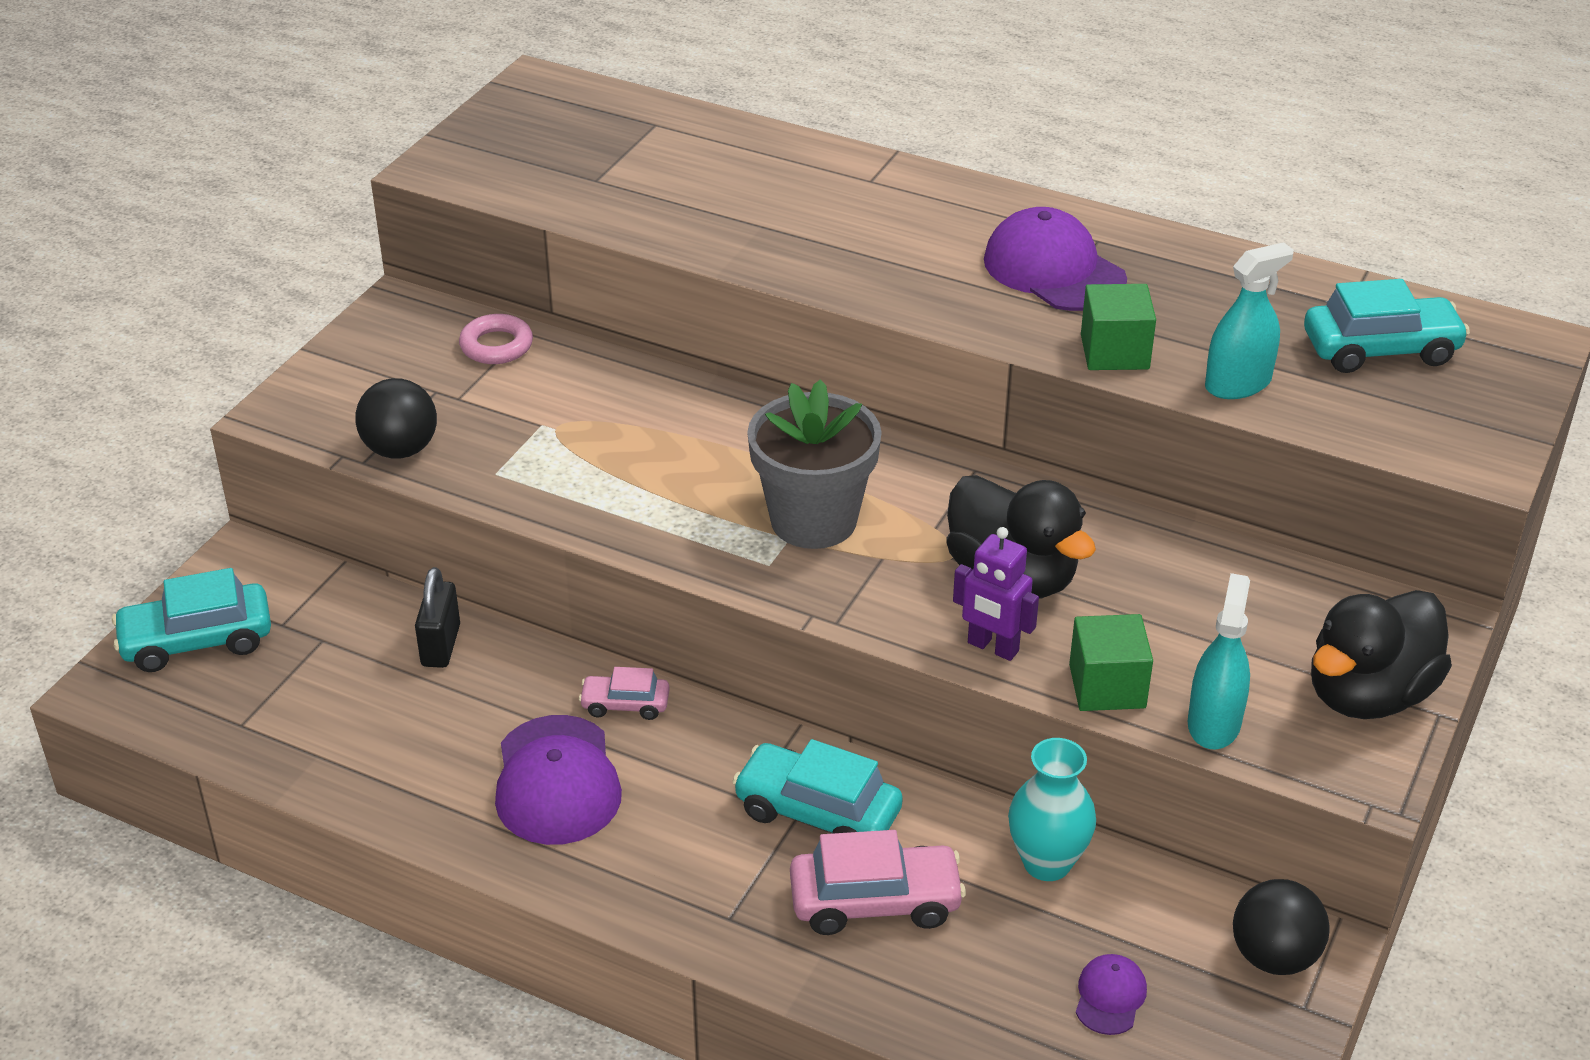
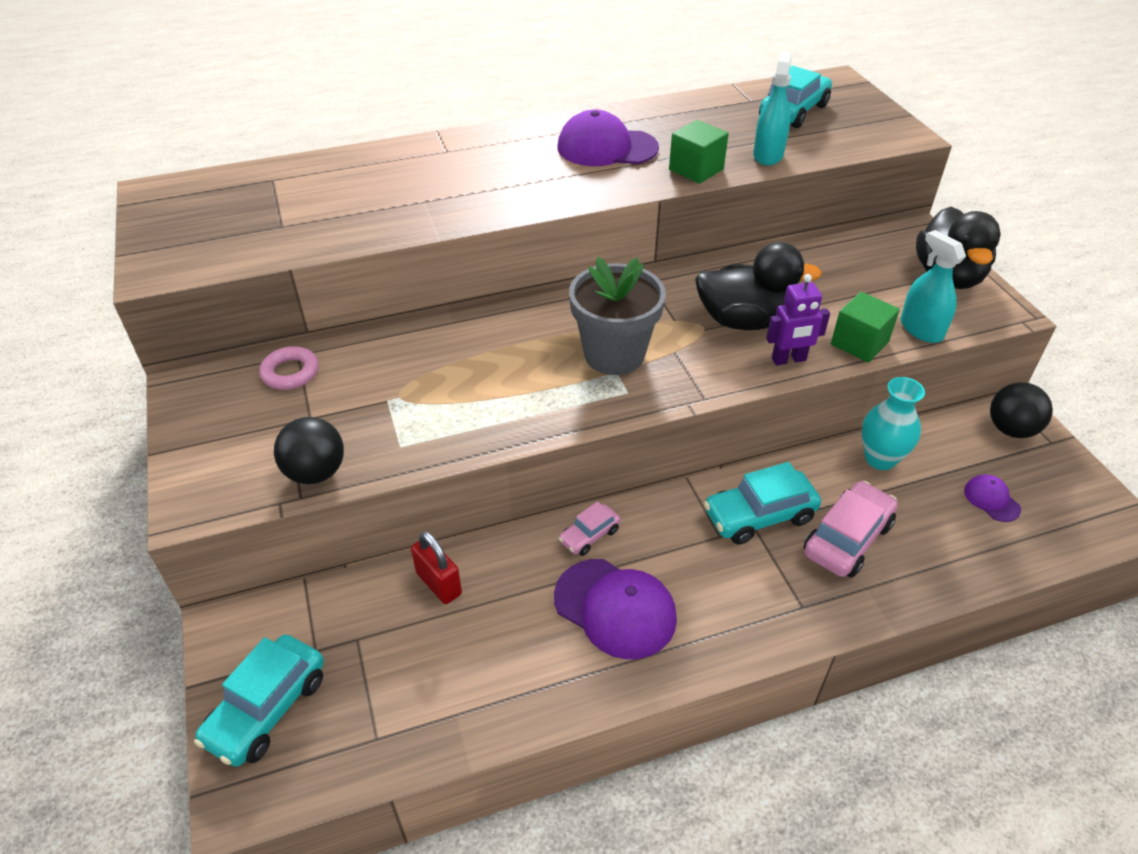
camera: 45 degrees left, 5 degrees up
(441, 645) = (439, 583): black padlock -> red padlock

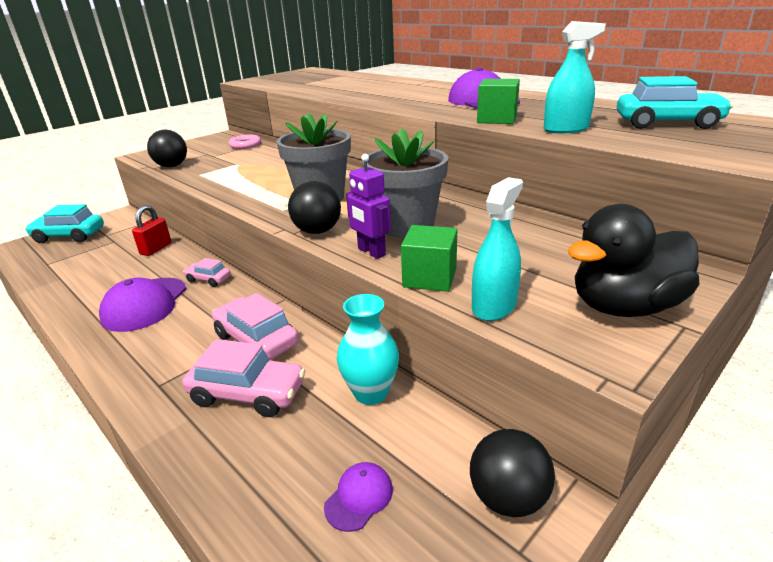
camera: 65 degrees right, 15 degrees down
(713, 380) = (317, 231): none -> black ball
(744, 321) = (407, 226): black duck -> grey flower pot
(759, 516) = (256, 340): turquoise car -> pink car

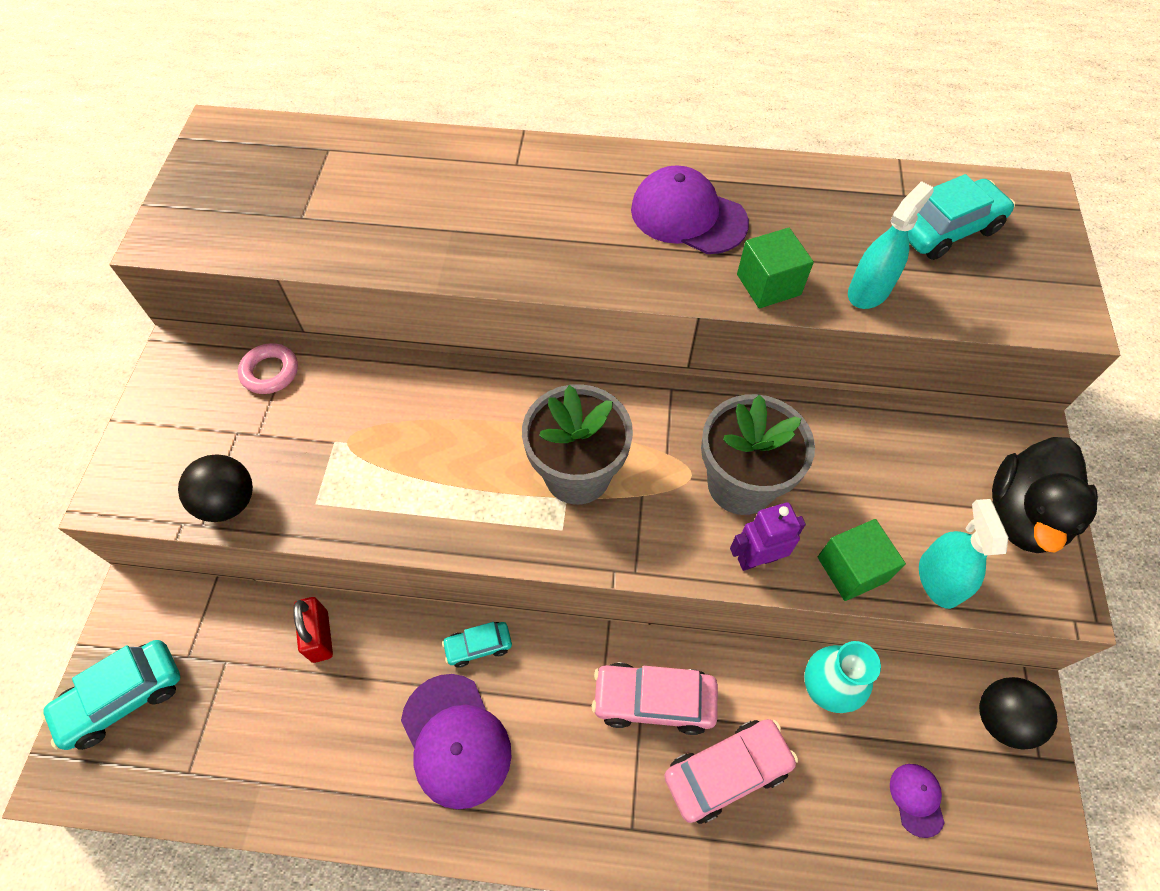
camera: 40 degrees left, 30 degrees up
(208, 279) = (478, 646): pink car -> turquoise car
(317, 231) = (658, 552): black ball -> none
(371, 252) = (757, 558): purple robot -> purple robot turned 150 degrees clockwise

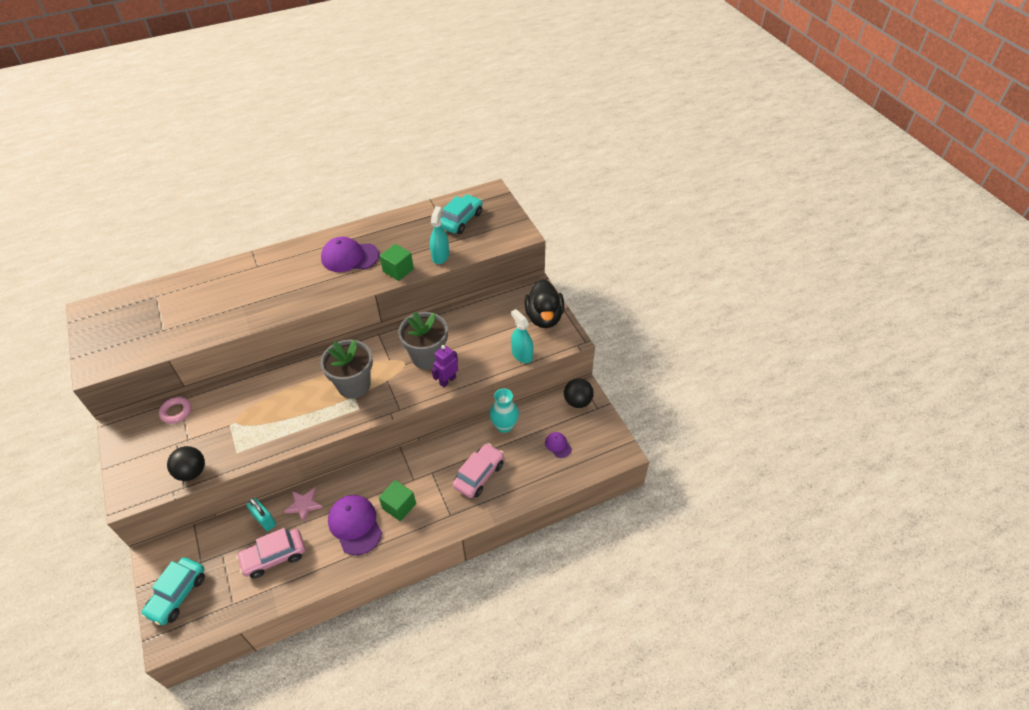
camera: 30 degrees left, 10 degrees down
(320, 636) = (264, 520): red padlock -> turquoise padlock
(394, 645) = (304, 505): none -> pink star
(455, 740) = (355, 525): purple cap -> purple cap turned 150 degrees counterclockwise
(478, 646) = (345, 485): turquoise car -> none
(653, 700) = (435, 466): pink car -> pink car (274, 557)
(852, 569) = (487, 367): green cube -> green cube (399, 506)

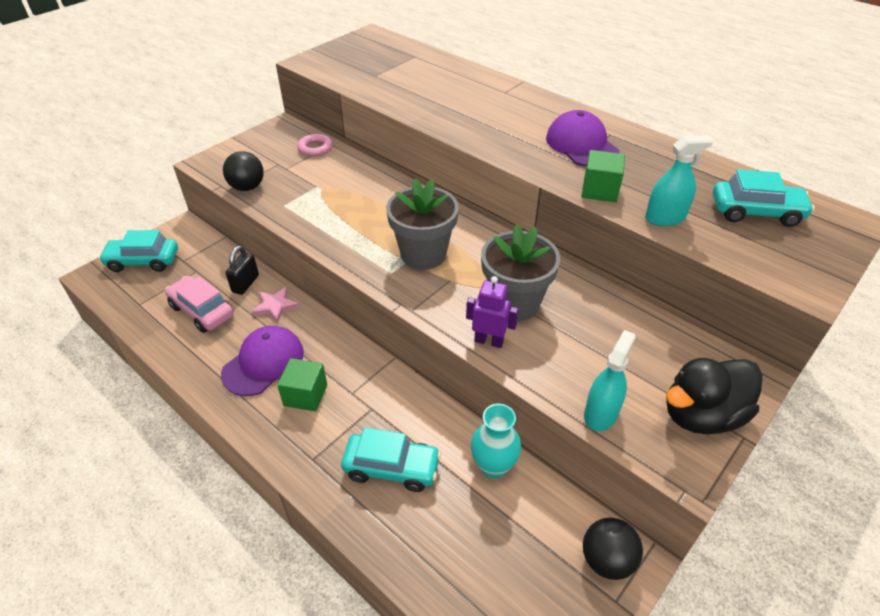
camera: 65 degrees right, 5 degrees down
(264, 520) = (245, 284): turquoise padlock -> black padlock
(479, 475) = (391, 468): pink car -> turquoise car
(558, 445) = (500, 562): purple cap -> none

